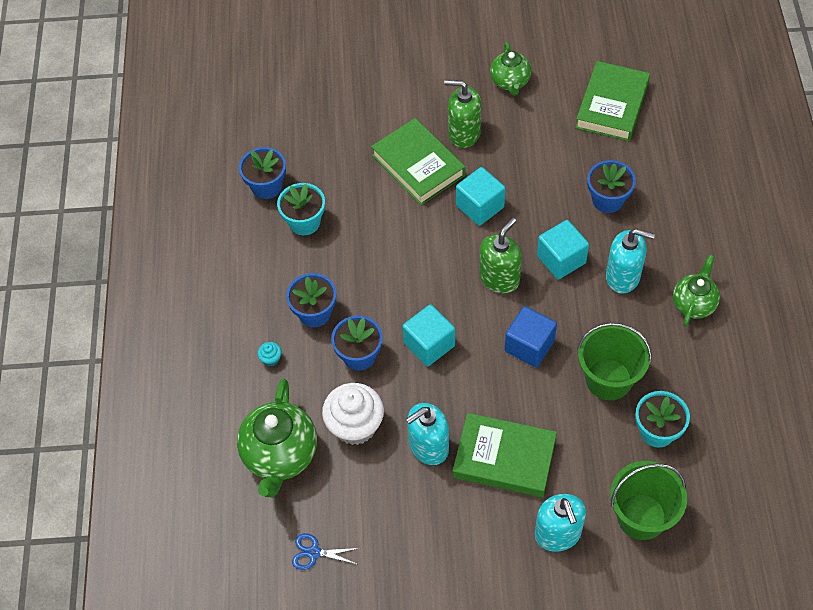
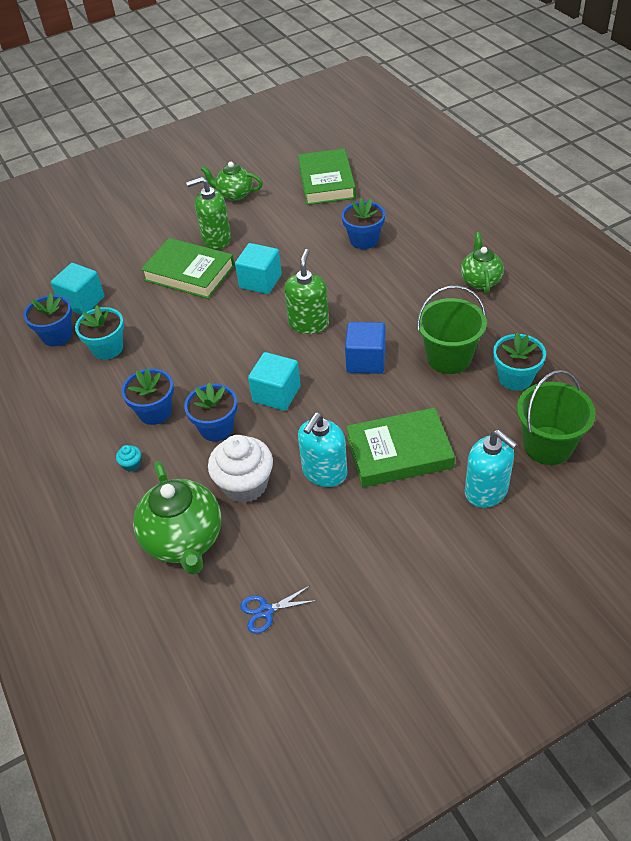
camera: 25 degrees left, 10 degrees down
(510, 82) = (234, 194): green teapot -> green teapot turned 135 degrees clockwise
(561, 259) = (352, 291): turquoise cube -> turquoise cube (82, 301)
(623, 276) = (411, 284): turquoise soap dispenser -> none

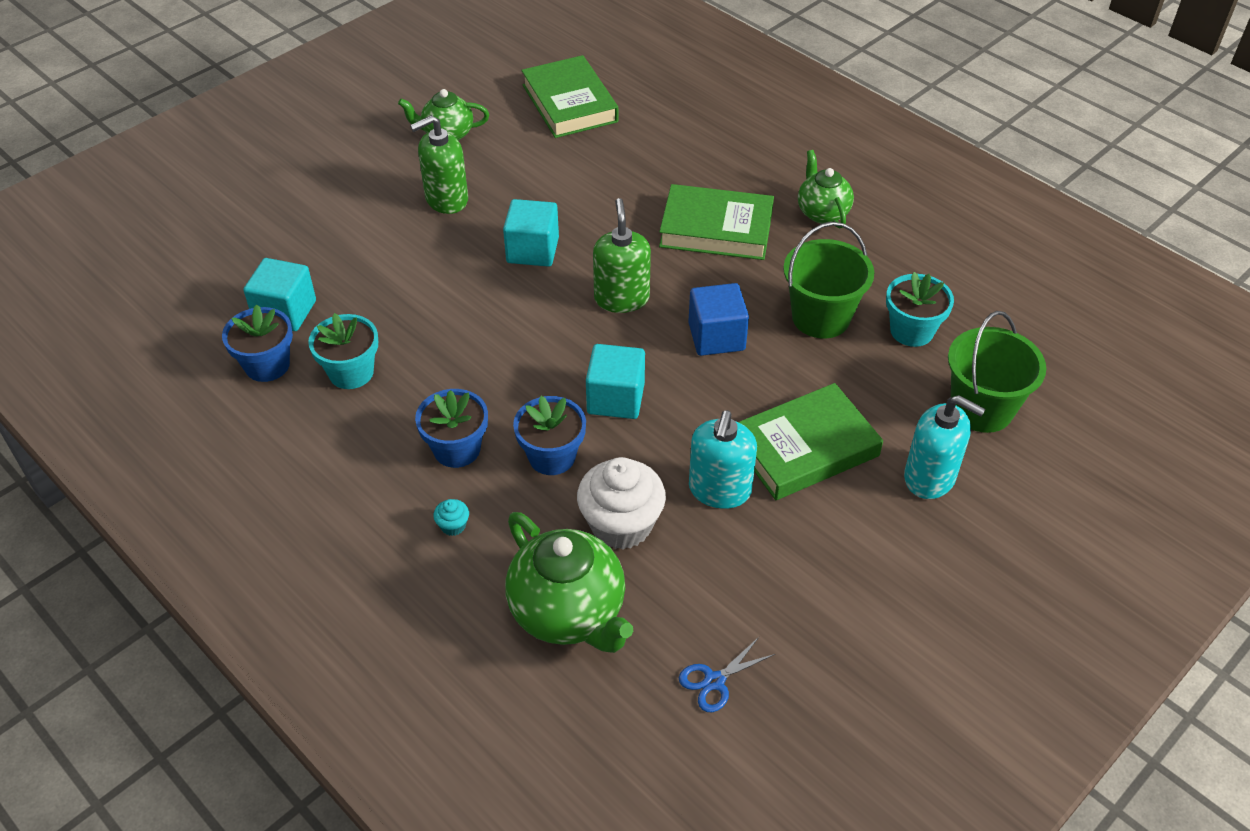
camera: 20 degrees left, 0 degrees up
(189, 273) = (427, 251): green book -> green book (716, 229)
(364, 240) = (651, 177): blue flower pot -> none

